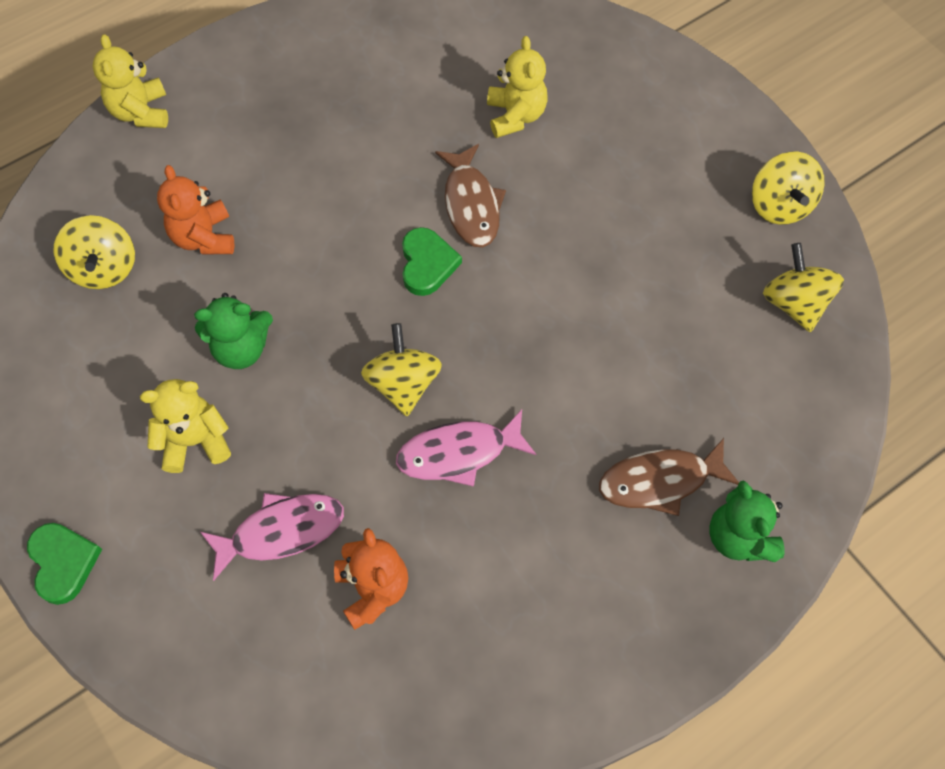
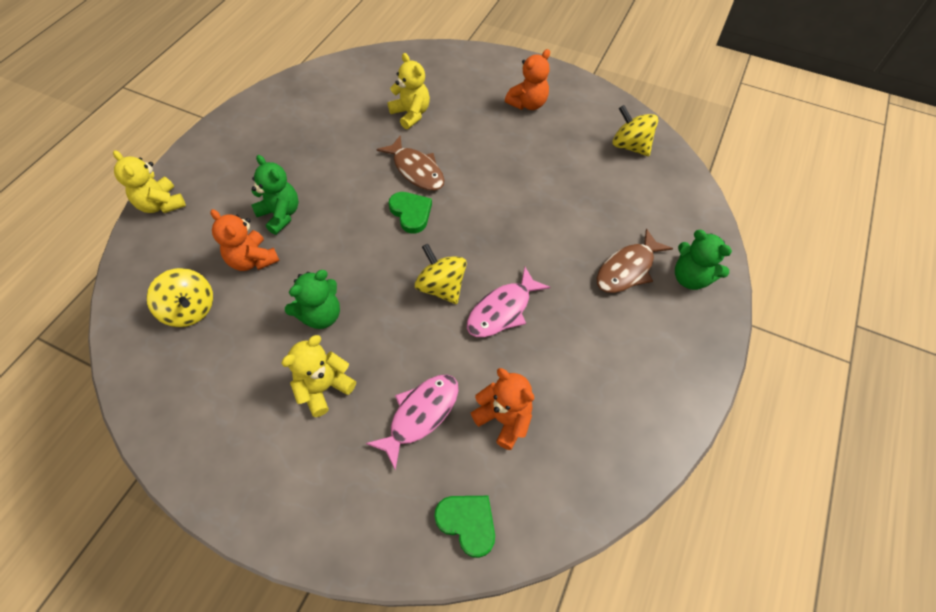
camera: 30 degrees left, 5 degrees down
(63, 563) = (274, 519): green heart -> green heart (467, 523)
(268, 191) = (280, 215): none -> green teddy bear
(689, 170) = (528, 104): none -> orange teddy bear
(779, 205) = (587, 102): yellow spinning top -> none

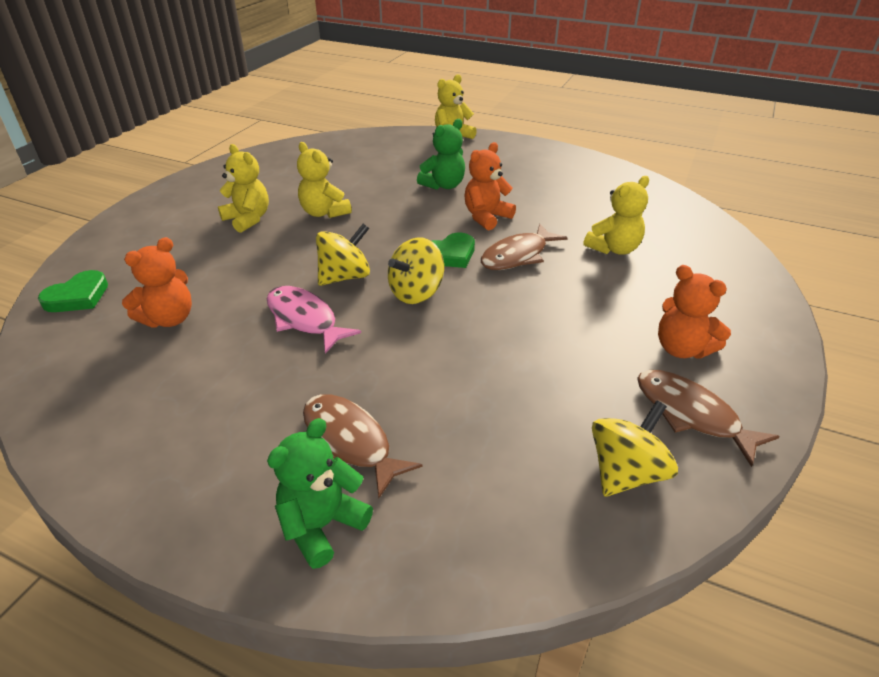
camera: 90 degrees right, 20 degrees down
(190, 309) = (343, 159): yellow spinning top -> yellow spinning top (416, 293)
(253, 260) = (390, 178): orange teddy bear -> orange teddy bear (486, 217)
(321, 315) = (324, 212): green teddy bear -> yellow teddy bear
(420, 415) = (198, 268): pink fish -> none
(584, 112) = (691, 414): none -> brown fish

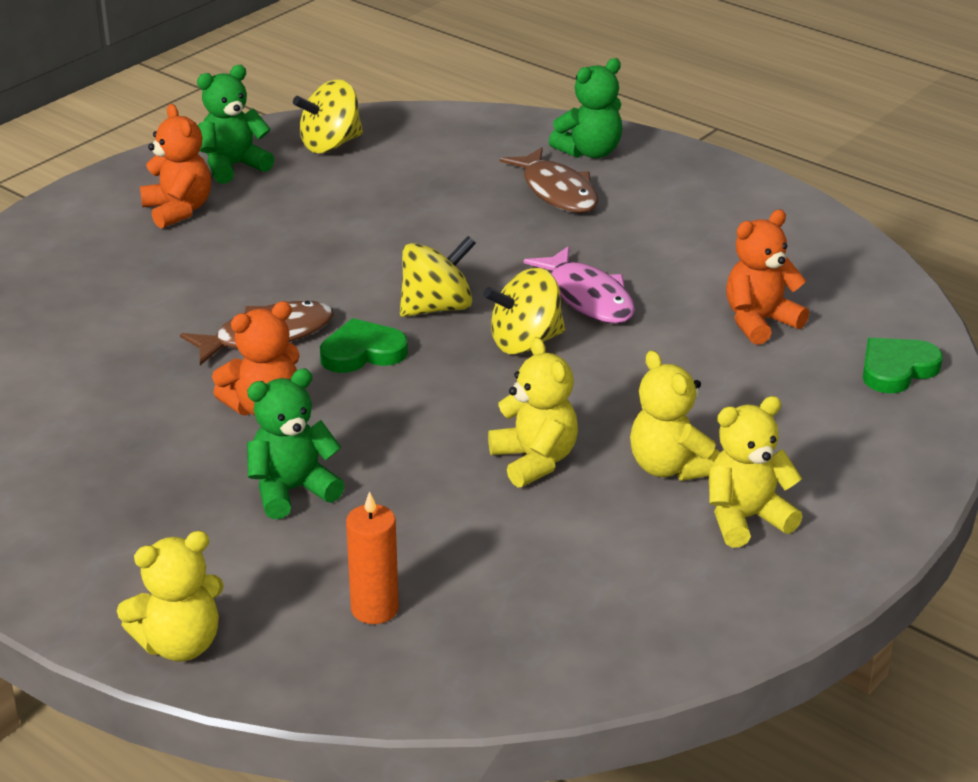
camera: 165 degrees left, 5 degrees down
(381, 154) = (374, 609): none -> orange candle
(614, 249) = (122, 325): yellow teddy bear -> yellow teddy bear (746, 519)
(691, 414) = (233, 166): brown fish -> green teddy bear

